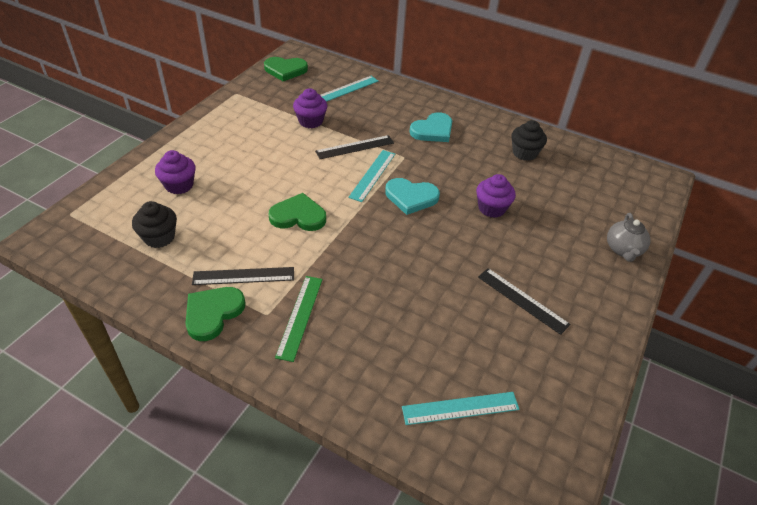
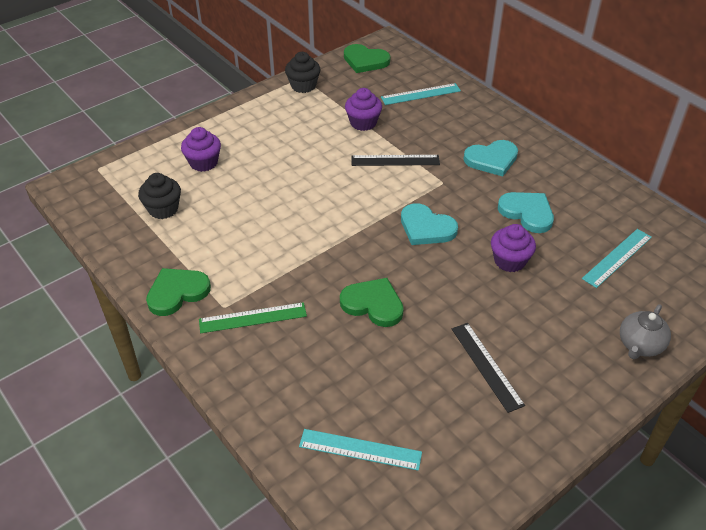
camera: 25 degrees right, 0 degrees up
(243, 276) = (220, 265): black ruler -> none
(298, 216) = (300, 220): green heart -> green heart (373, 304)
(299, 316) = (253, 317): green ruler -> green ruler turned 45 degrees clockwise
(373, 175) = (398, 195): turquoise ruler -> turquoise ruler (617, 258)
(483, 167) = (527, 213): none -> turquoise heart
(524, 153) = (586, 208): black cupcake -> black cupcake (303, 86)

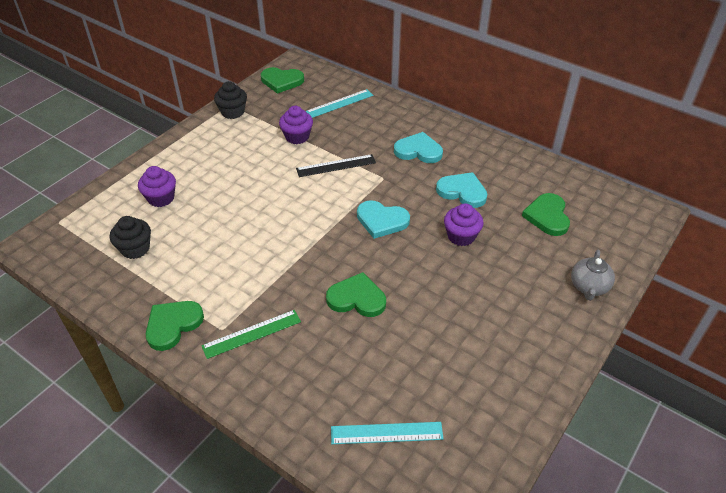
camera: 15 degrees left, 0 degrees up
(486, 366) = (471, 332): black ruler -> none
(491, 159) = (418, 151): turquoise heart -> turquoise heart turned 135 degrees counterclockwise
(617, 258) = (547, 216): turquoise ruler -> green heart

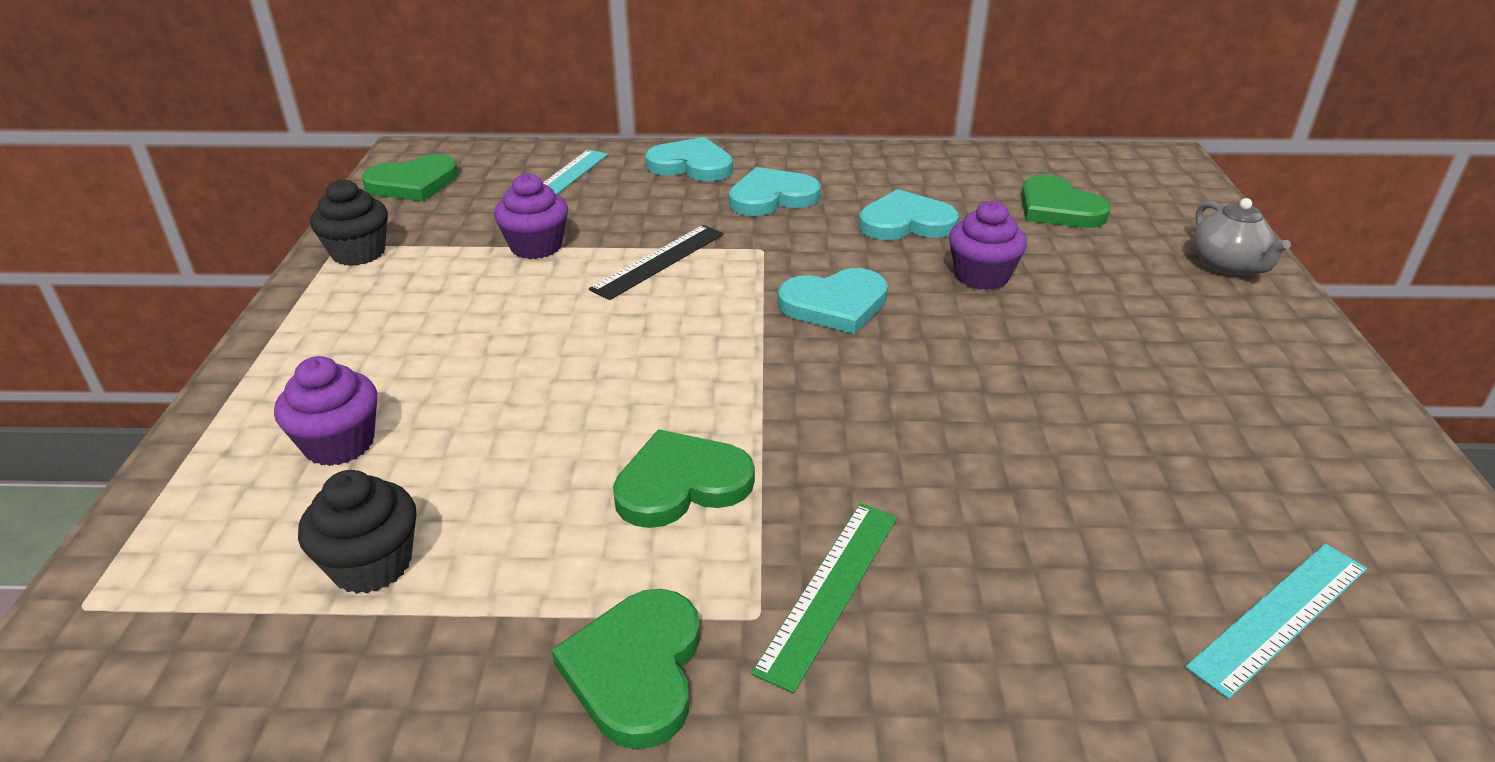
camera: 35 degrees left, 10 degrees down
(357, 298) = (943, 431): green heart -> green heart (681, 484)
(403, 116) = (691, 165): none -> turquoise heart

